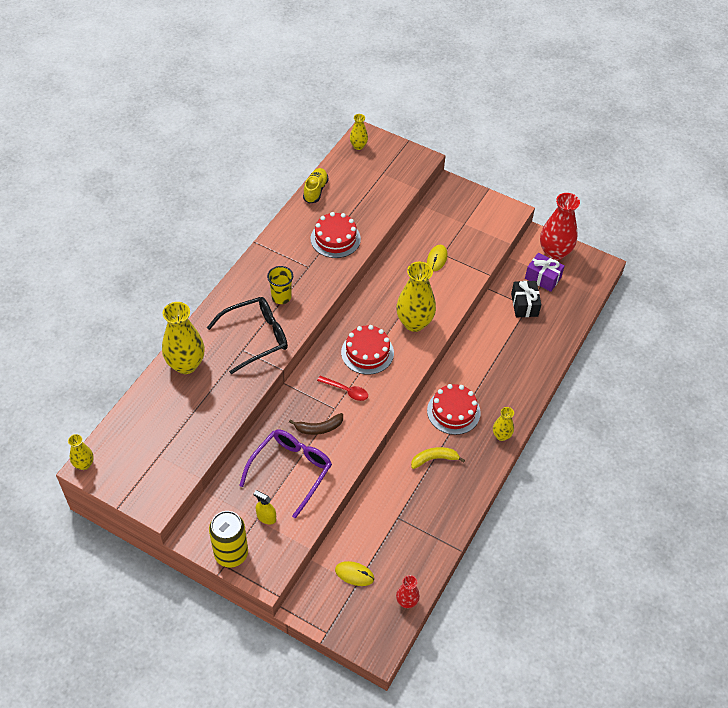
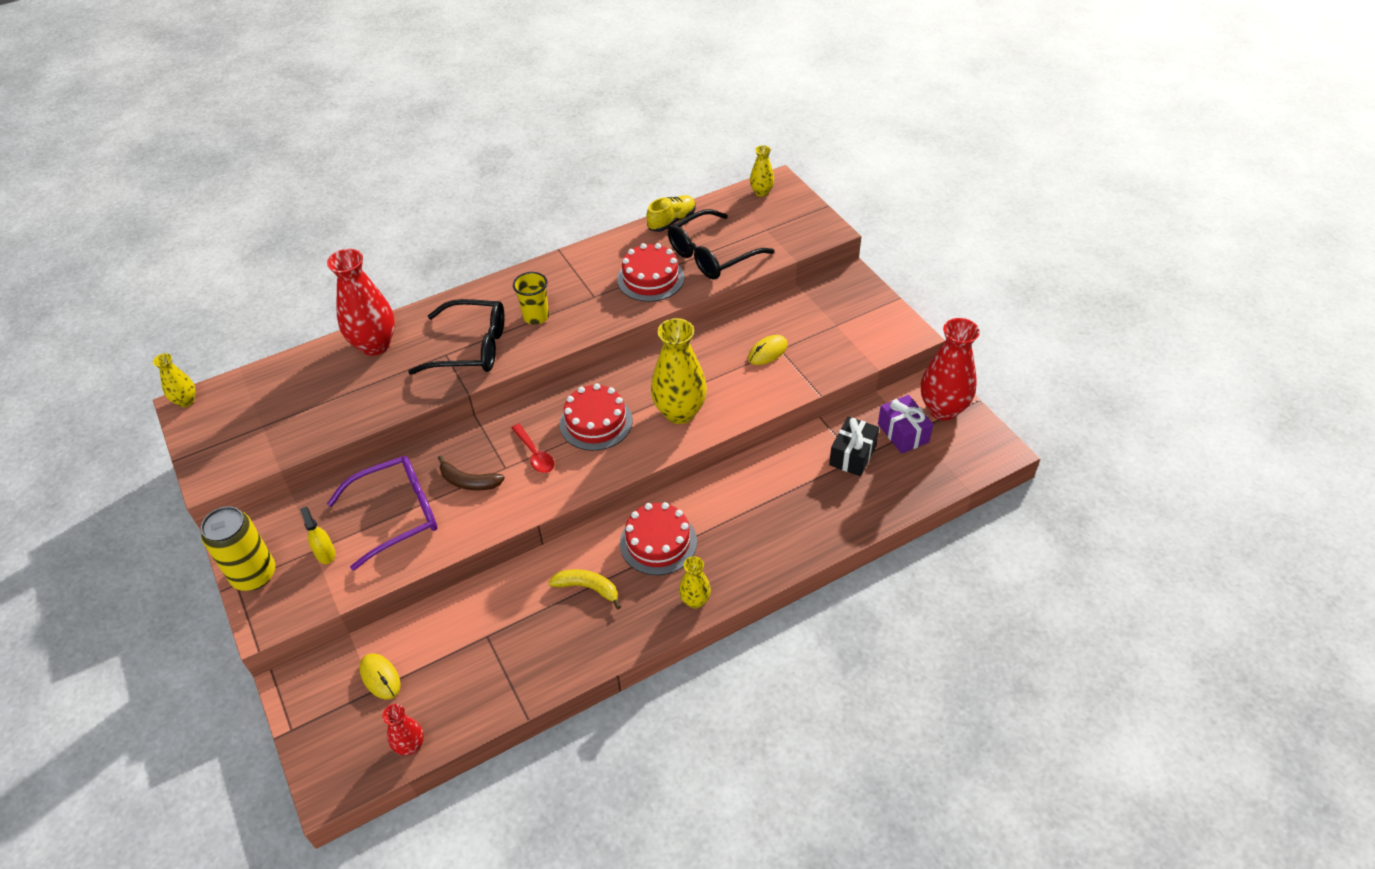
camera: 35 degrees right, 5 degrees down
(186, 364) = (375, 345): yellow vase -> red vase
(362, 205) = (712, 255): none -> black glasses

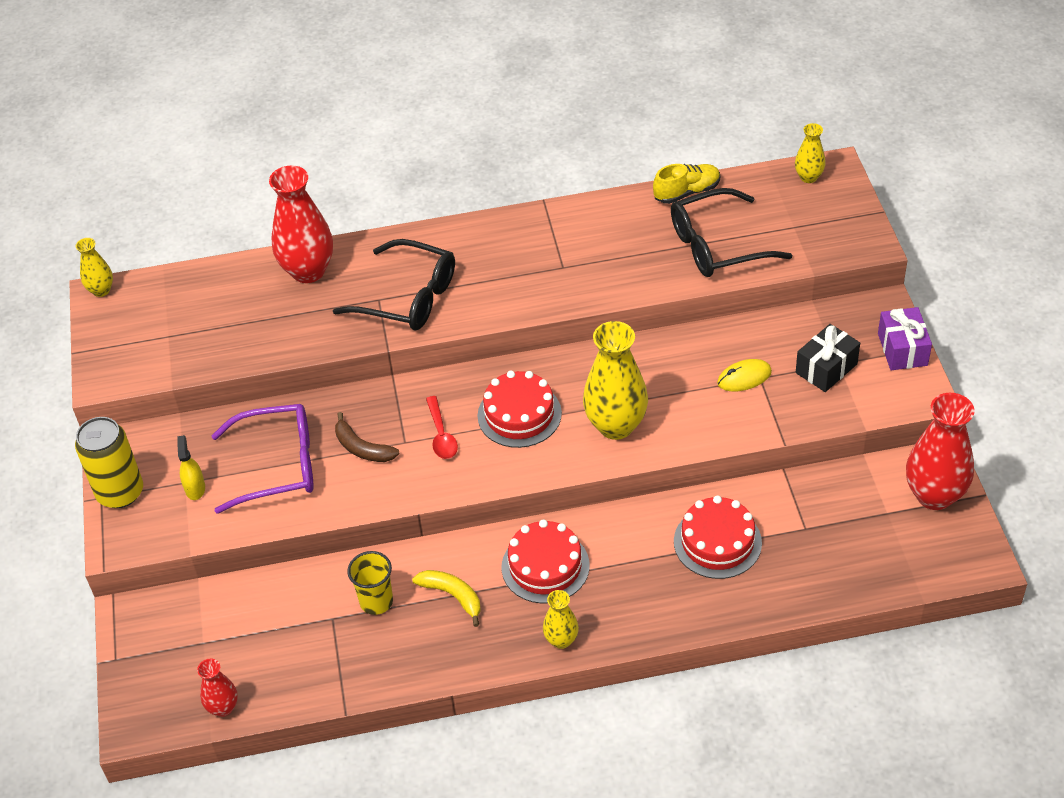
camera: 20 degrees right, 0 degrees up
(380, 677) = (215, 631): yellow mouse -> none
(536, 316) = (490, 277): yellow cup -> yellow cup (376, 601)
(650, 278) = (635, 259): red cake -> red cake (717, 542)
(852, 455) = (803, 523): black gift -> black gift (826, 368)
(903, 433) = (873, 512): purple gift -> purple gift (902, 349)

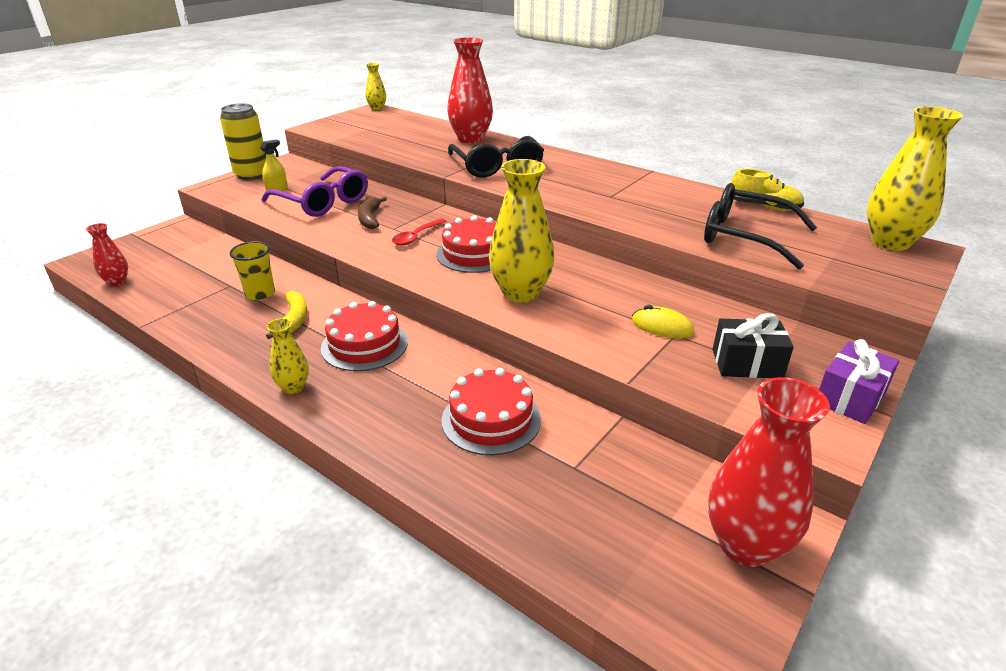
camera: 45 degrees right, 15 degrees down
(808, 177) = (890, 242): yellow vase -> yellow vase, size x1.93

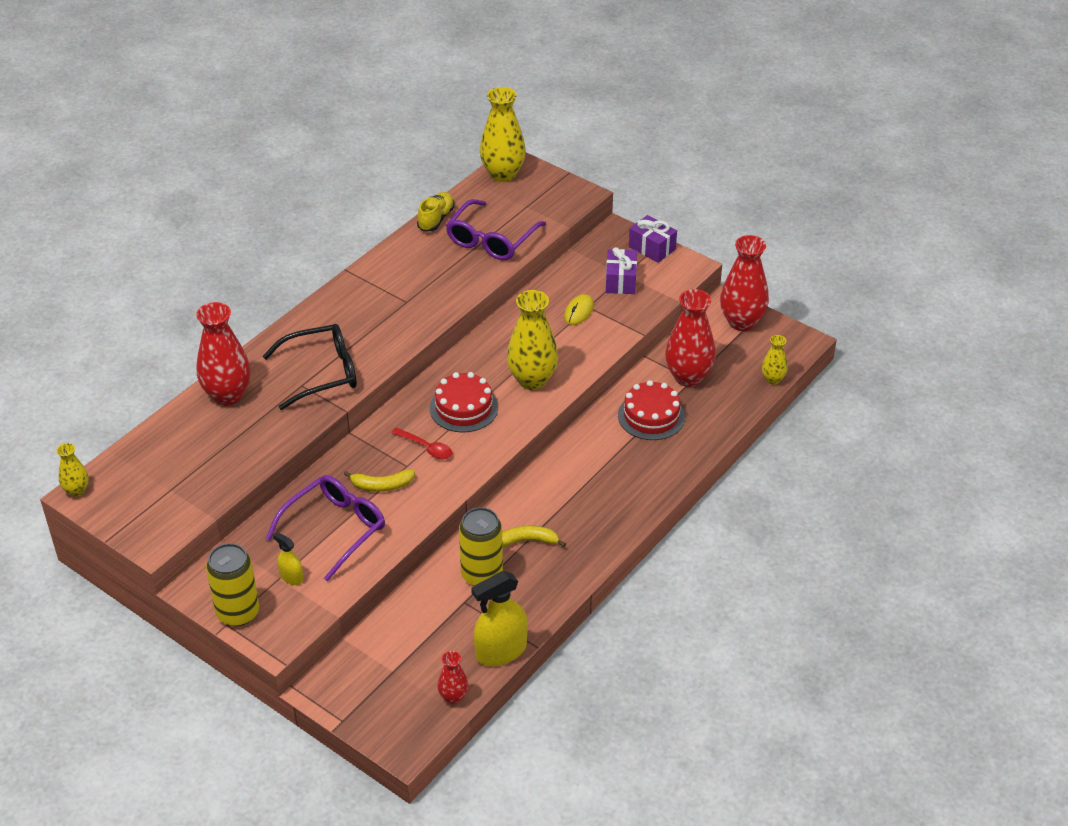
camera: 90 degrees left, 10 degrees up
(151, 305) = (501, 651): none -> yellow spray bottle
(260, 294) = (482, 574): yellow cup -> yellow can
(293, 387) = (621, 523): yellow vase -> yellow vase (773, 379)
(364, 345) = (565, 490): red cake -> none
(370, 218) = (381, 485): brown banana -> yellow banana
(580, 463) = (688, 377): none -> red vase
(745, 237) = (492, 239): black glasses -> purple glasses
(747, 363) = (620, 281): black gift -> purple gift

